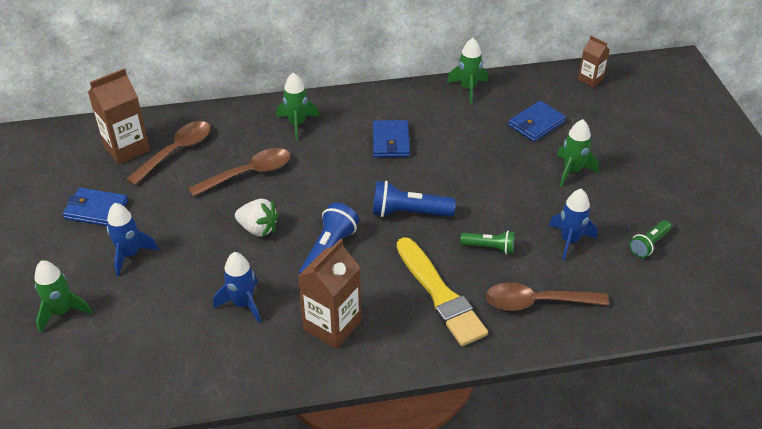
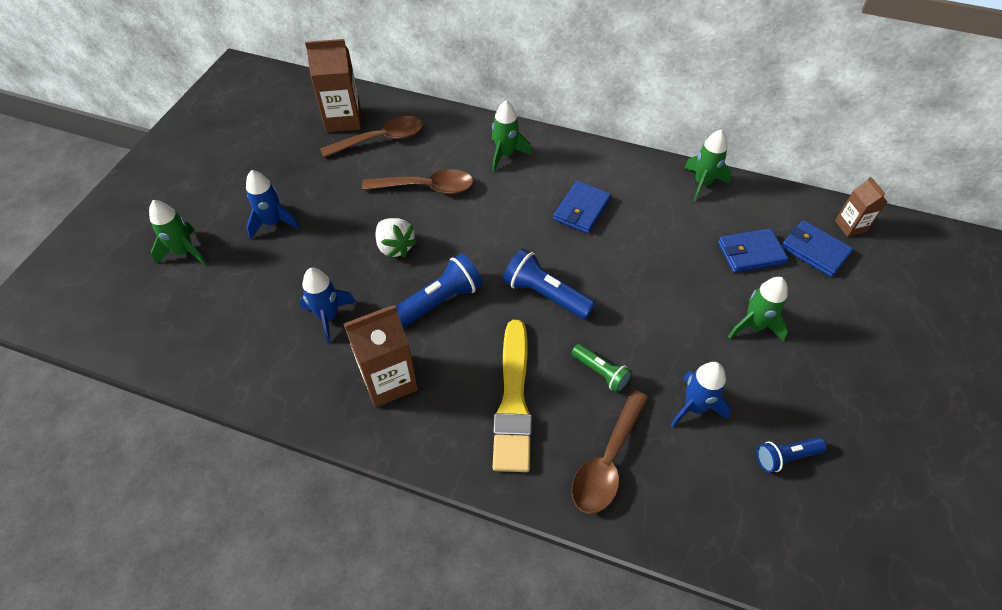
camera: 30 degrees right, 10 degrees up
(96, 210) = (278, 168): blue wallet -> blue wallet (814, 250)
(536, 302) = (607, 461): brown spoon -> brown spoon turned 90 degrees counterclockwise
(649, 244) = (785, 457): green flashlight -> blue flashlight

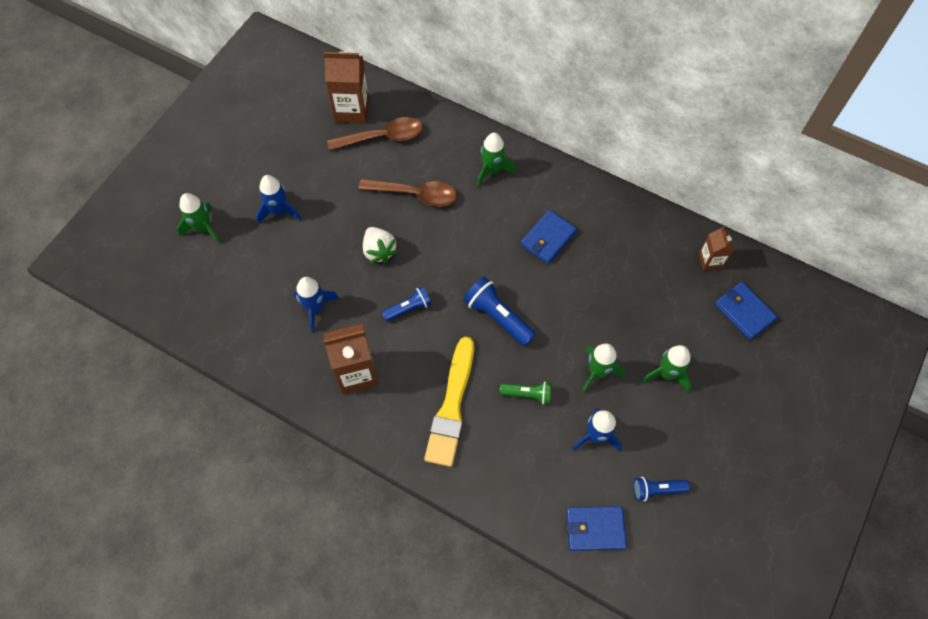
camera: 10 degrees right, 10 degrees up
(440, 301) = (408, 308): blue flashlight -> blue flashlight, size x0.63
(601, 372) = (527, 394): green flashlight -> green flashlight turned 45 degrees counterclockwise
(607, 461) = (514, 468): brown spoon -> none
(702, 183) = (664, 228): green rocket -> green rocket (597, 372)
(750, 253) = (686, 305): blue wallet -> blue wallet (595, 529)
(850, 226) = (785, 293): brown carton -> brown carton (710, 261)

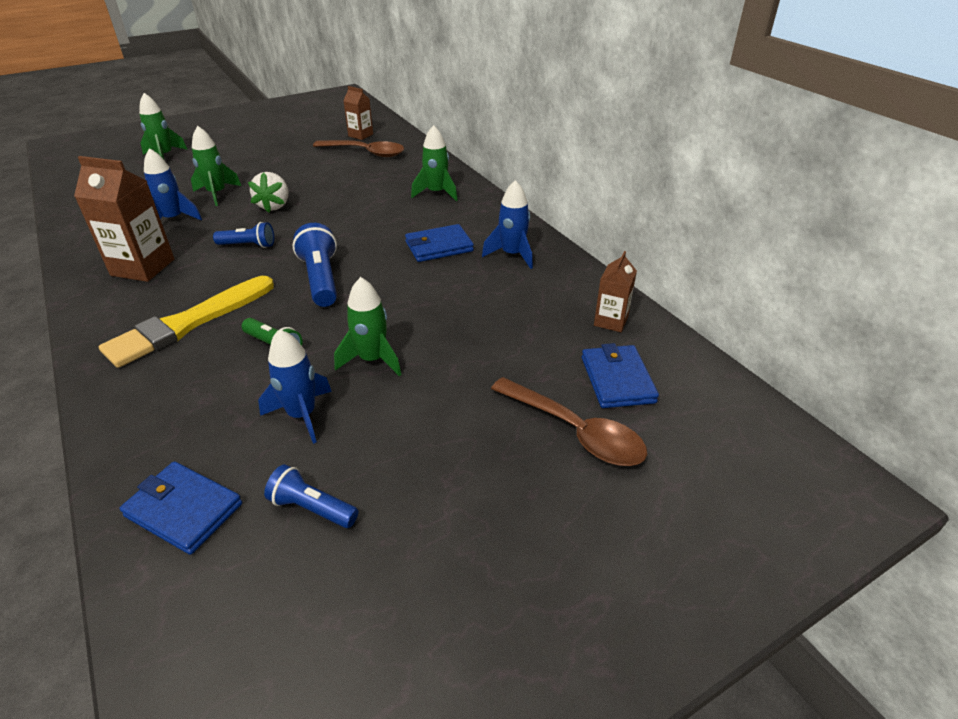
camera: 30 degrees right, 25 degrees down
(279, 211) = (231, 164): blue rocket -> blue rocket (512, 255)
(352, 110) = (360, 135): brown carton -> brown carton, size x0.58
(415, 194) = (350, 186): brown spoon -> brown spoon (575, 432)
(667, 374) = (455, 396): green rocket -> green rocket (217, 194)

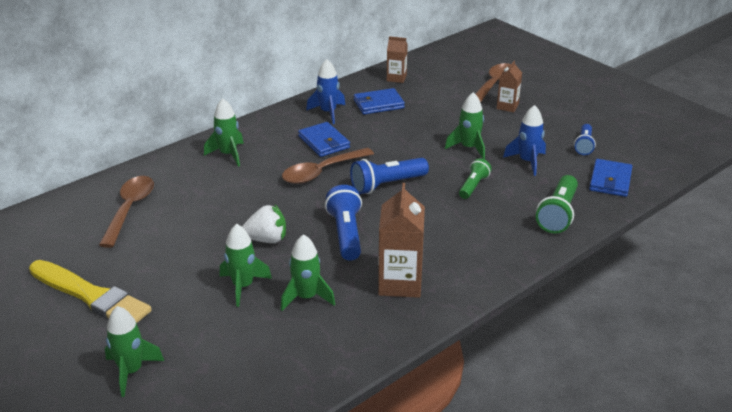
camera: 100 degrees left, 5 degrees down
(150, 414) = (558, 214): none -> green flashlight
(173, 219) = (306, 297): blue rocket -> green rocket
(188, 323) = (466, 230): yellow brush -> yellow brush (91, 296)
(248, 245) = (346, 234): blue flashlight -> blue flashlight, size x1.59
(360, 135) = (74, 222): brown carton -> brown carton (507, 106)
(373, 240) = (321, 172): none -> brown spoon
(617, 379) = (449, 76): blue wallet -> blue wallet (378, 104)

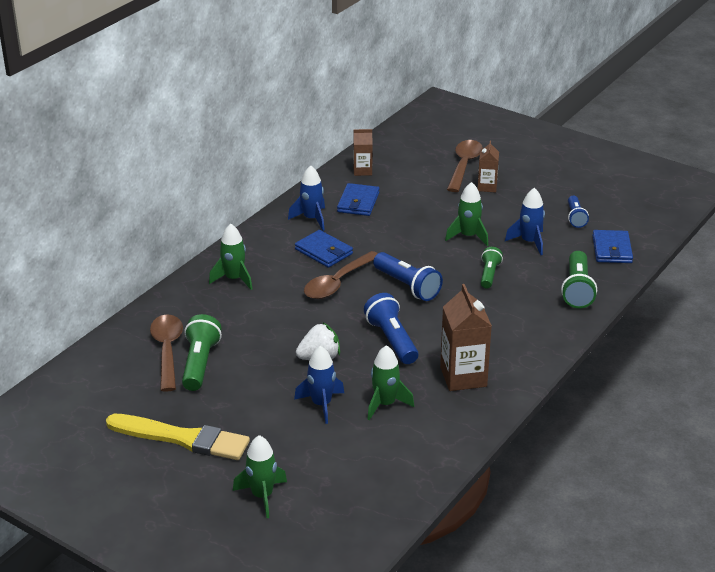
camera: 15 degrees left, 0 degrees up
(151, 226) = (200, 364): none -> green flashlight
(243, 286) = (321, 405): green rocket -> blue rocket
(378, 104) = (358, 202): blue wallet -> blue wallet turned 45 degrees counterclockwise
(387, 185) = (407, 286): blue flashlight -> blue flashlight turned 90 degrees counterclockwise

